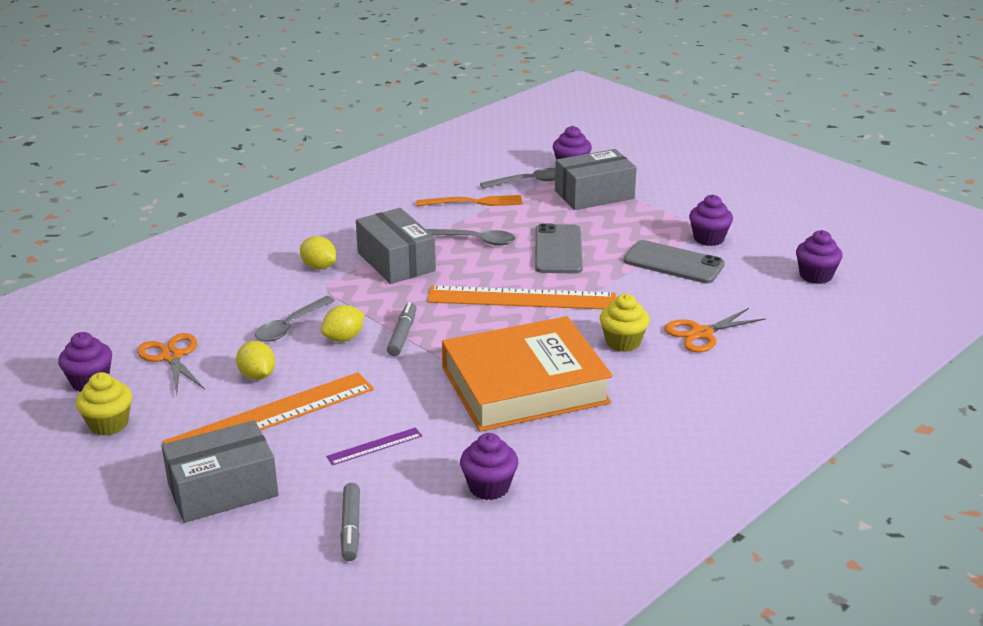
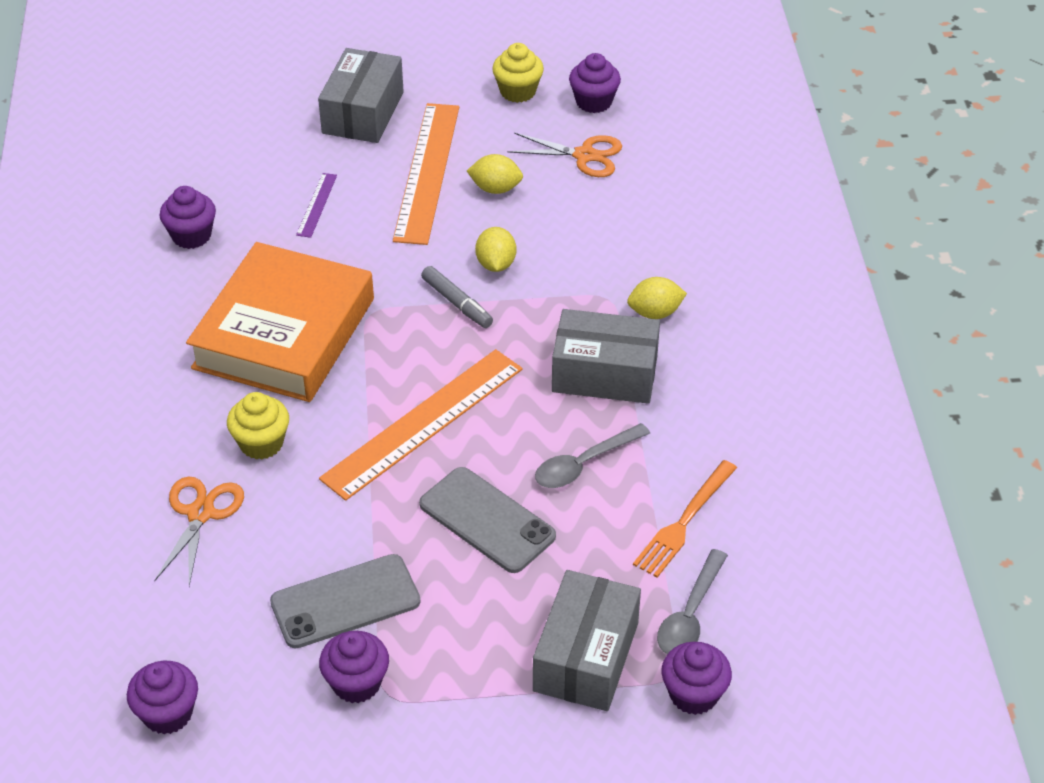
camera: 130 degrees right, 15 degrees up
(290, 326) = (556, 242): grey spoon -> none
(351, 528) = (242, 150): grey marker -> none

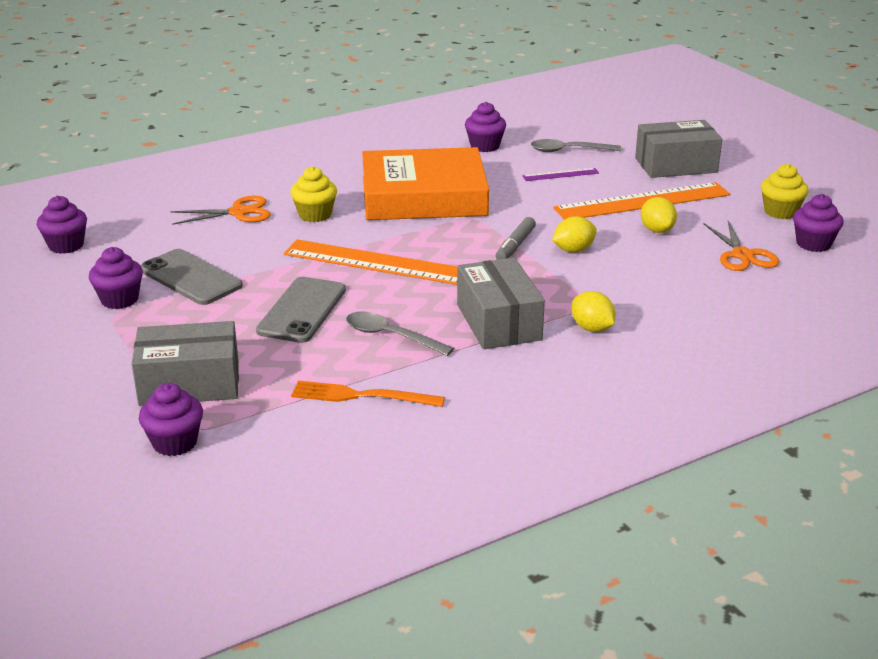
camera: 65 degrees right, 15 degrees down
(690, 614) = (260, 422): grey spoon -> grey spoon (568, 151)

